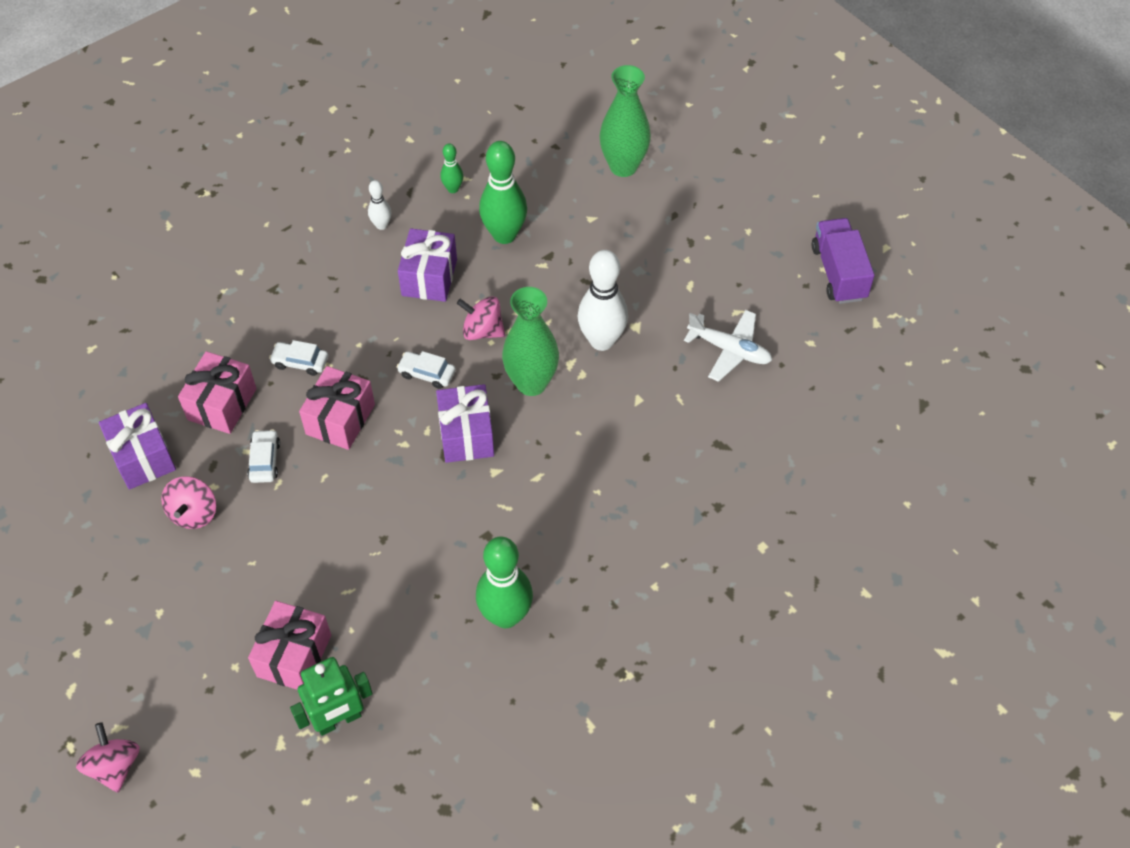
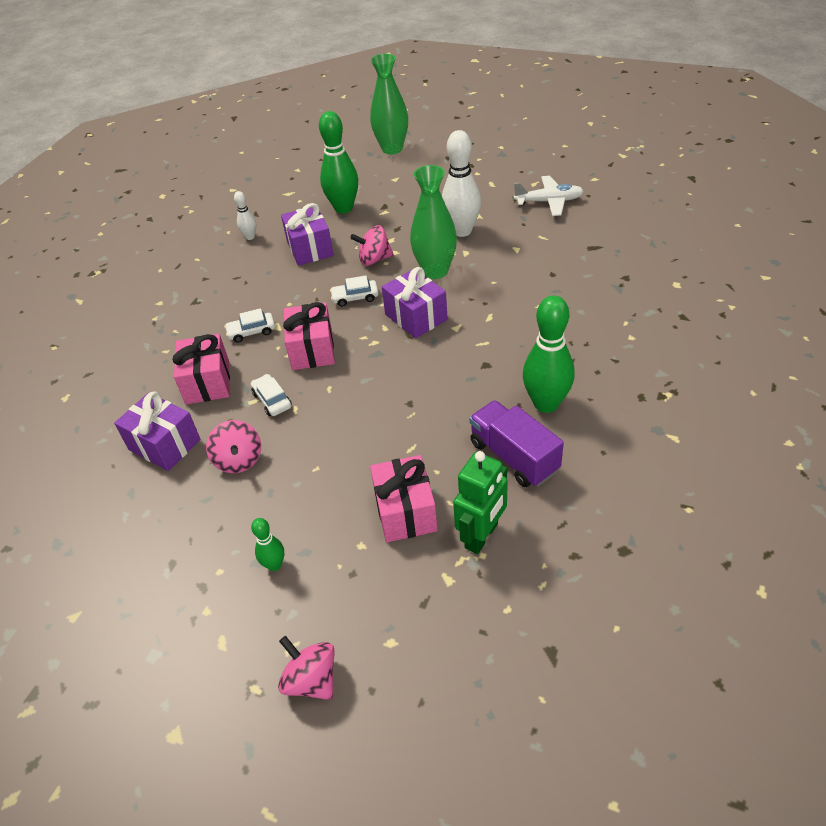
camera: 25 degrees left, 10 degrees down
(453, 189) = (286, 200): green bowling pin -> green bowling pin (274, 565)
(838, 273) = (576, 143): purple truck -> purple truck (514, 457)

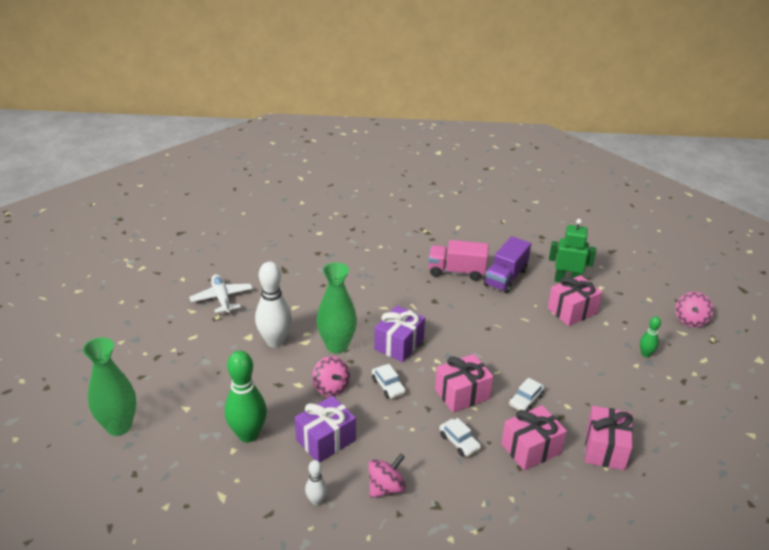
camera: 115 degrees left, 10 degrees down
(164, 444) = (605, 449): purple gift -> pink gift
(239, 460) = (588, 399): pink spinning top -> pink spinning top (386, 487)
(546, 403) = (456, 271): green bowling pin -> pink truck

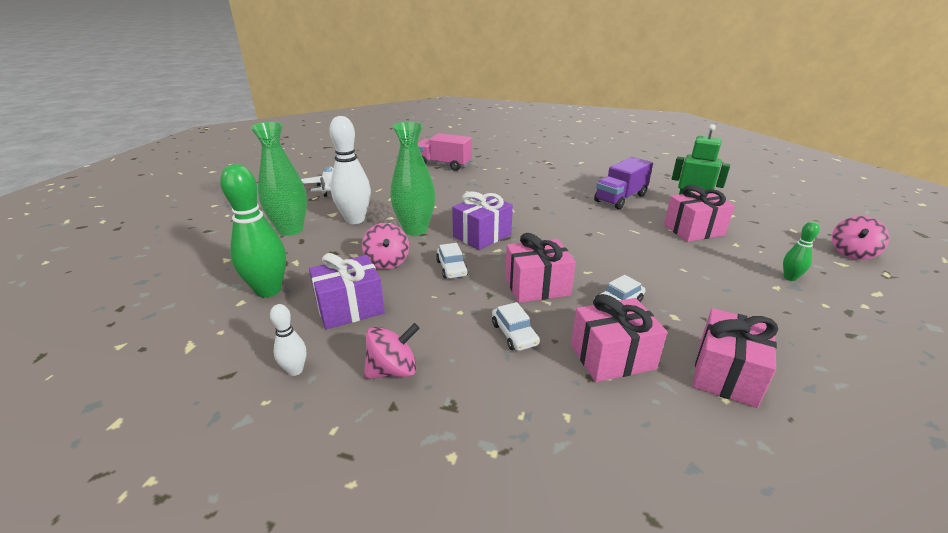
camera: 15 degrees right, 5 degrees down
(119, 426) = (148, 265): green vase -> green vase (290, 230)
(456, 271) = (568, 189): pink truck -> pink truck (444, 165)

